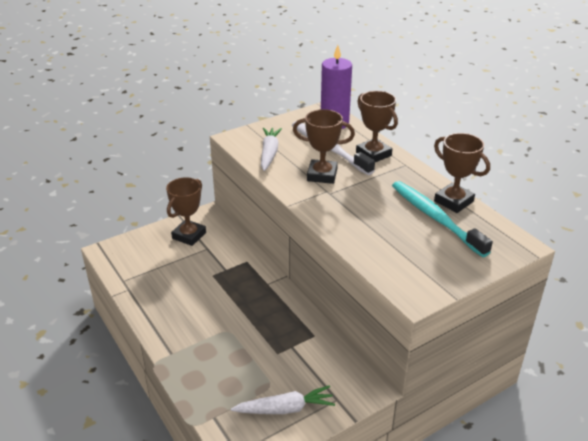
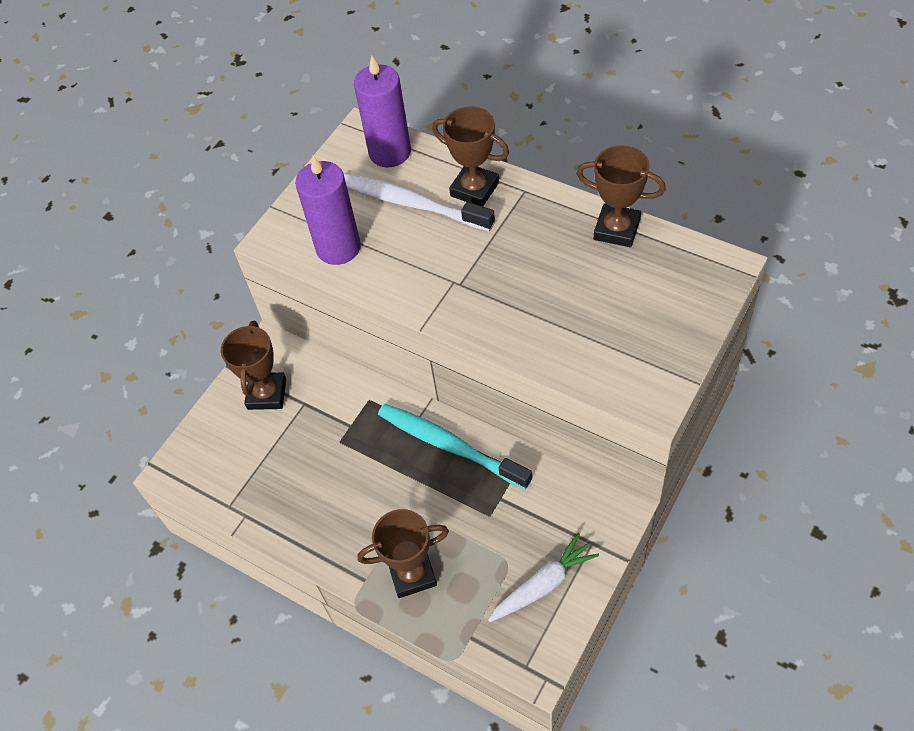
camera: 20 degrees left, 20 degrees up
(269, 153) = (338, 248): white carrot -> purple candle
(322, 175) = (431, 256): brown trophy -> brown trophy (412, 574)
(435, 218) = (610, 267): turquoise toothbrush -> turquoise toothbrush (450, 446)

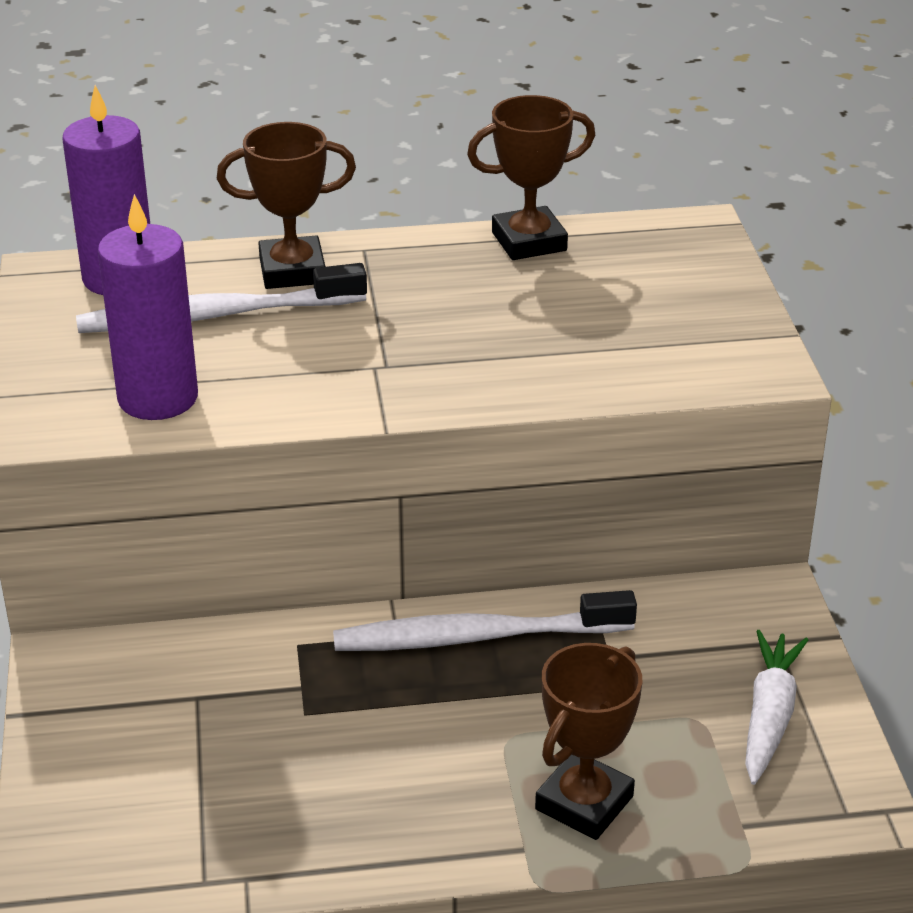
camera: 45 degrees left, 20 degrees down
(267, 394) = (120, 715): brown trophy -> none
(450, 446) = (476, 637): turquoise toothbrush -> white toothbrush

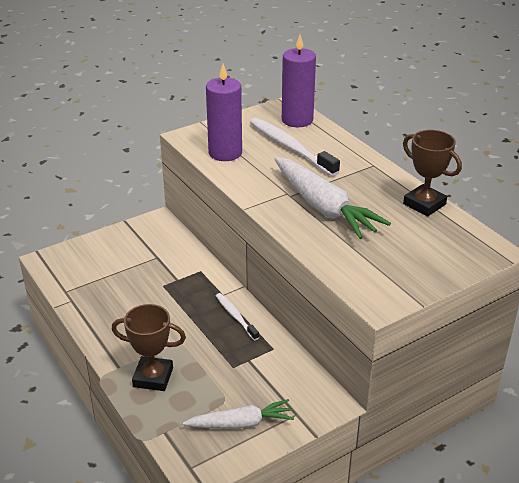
camera: 65 degrees right, 0 degrees up
(292, 271) = (339, 154): brown trophy -> none
(457, 341) = (323, 207): none -> white carrot
(476, 637) = (235, 316): white toothbrush -> white toothbrush, size x0.55

